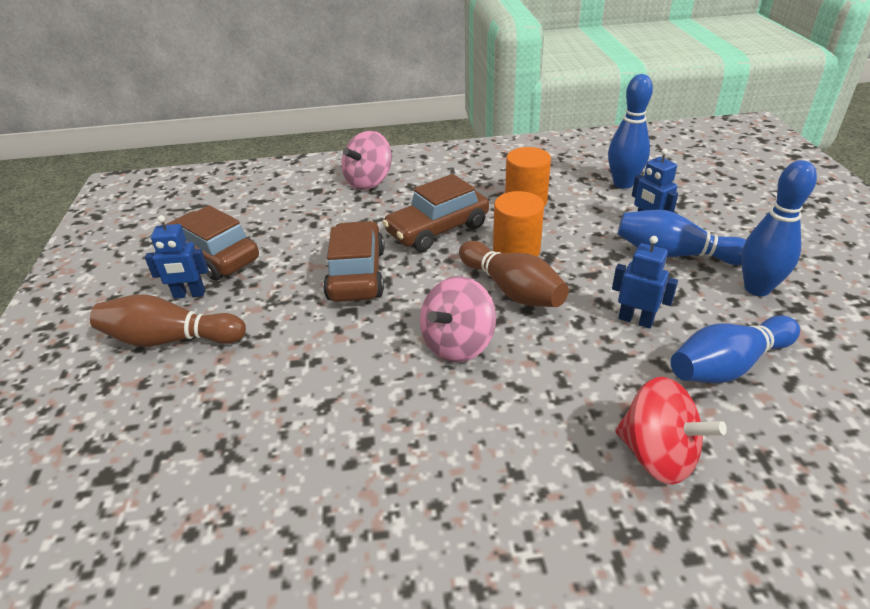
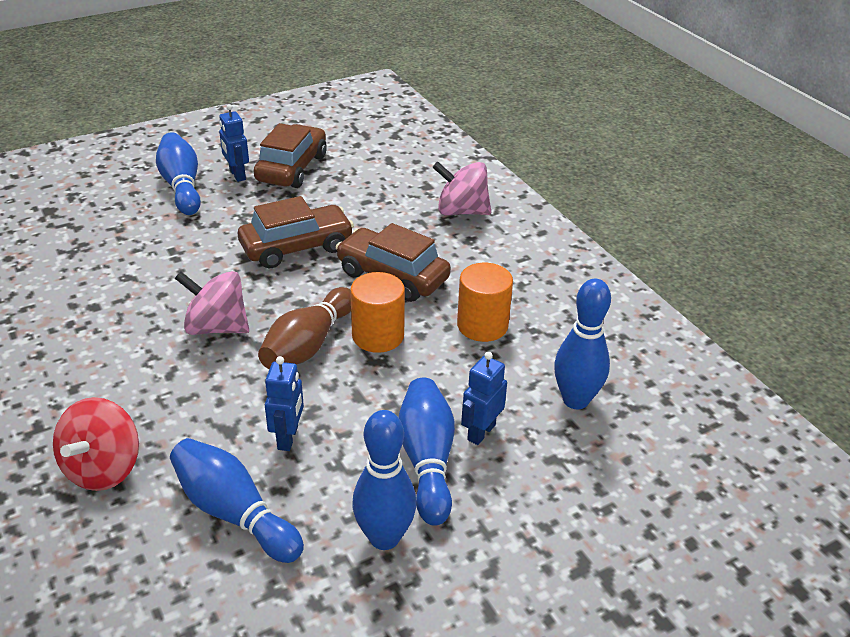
camera: 65 degrees right, 0 degrees up
(170, 339) = (182, 186): brown bowling pin -> blue bowling pin

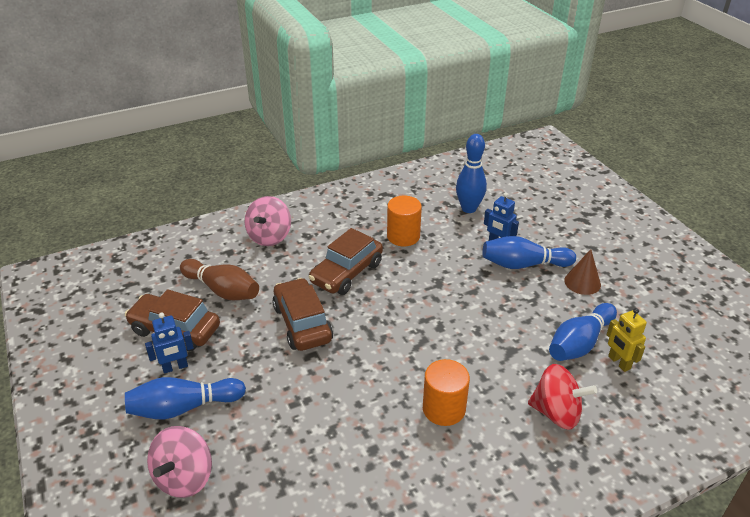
camera: 85 degrees left, 0 degrees up
(185, 559) = (619, 362): none -> yellow robot
(217, 327) = (403, 364): pink spinning top -> pink spinning top (184, 477)
(288, 438) = (514, 322): blue robot -> none
(308, 345) = (423, 314): brown bowling pin -> brown bowling pin (222, 290)
(378, 336) = (413, 281): orange cylinder -> orange cylinder (444, 409)
(384, 537) = (582, 282): blue bowling pin -> brown cone

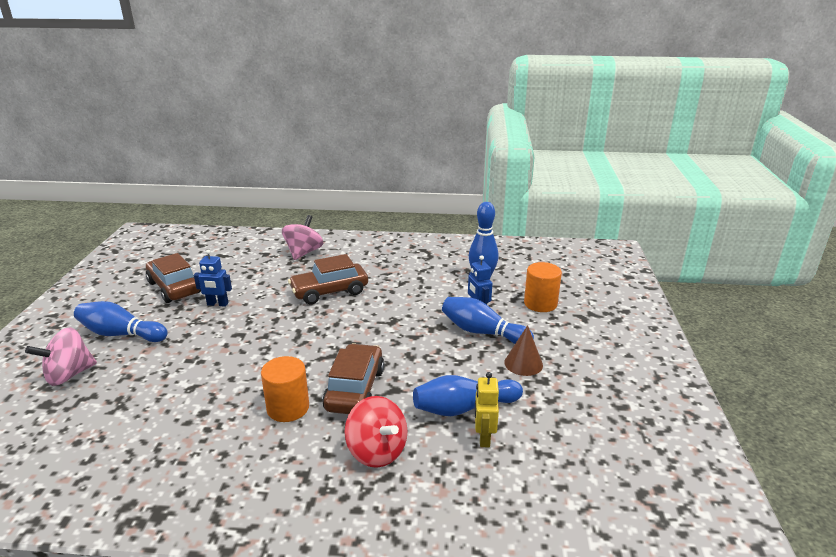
camera: 30 degrees right, 10 degrees down
(175, 367) = (146, 309): blue robot -> blue robot (217, 304)
(222, 290) = (232, 274): brown bowling pin -> none
(269, 236) = (303, 252): pink spinning top -> pink spinning top turned 150 degrees clockwise
(302, 323) = (258, 312): brown car -> brown car (355, 389)
(403, 236) = (403, 281): orange cylinder -> orange cylinder (540, 303)

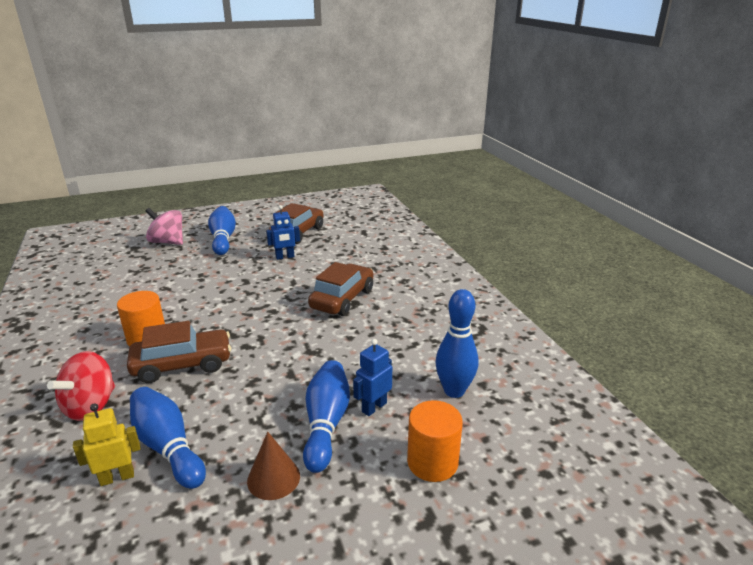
camera: 65 degrees right, 0 degrees up
(217, 304) = (285, 257): blue robot -> blue robot turned 90 degrees counterclockwise
(303, 252) = (403, 263): pink spinning top -> none
(329, 291) = (342, 299): brown car -> brown car turned 75 degrees clockwise

